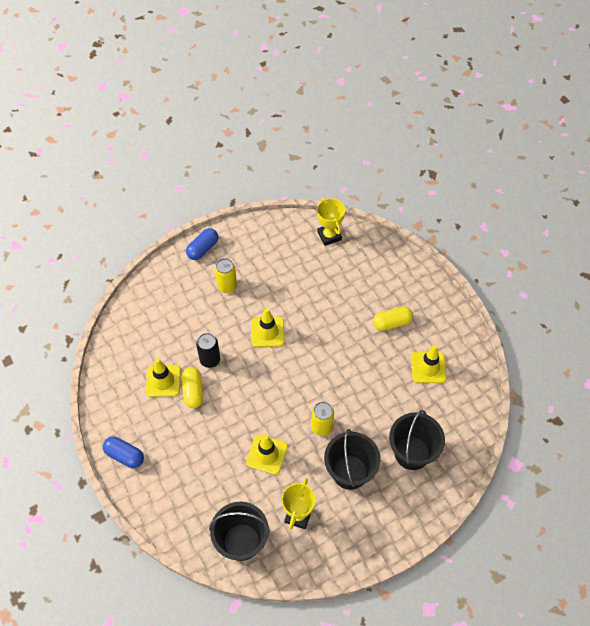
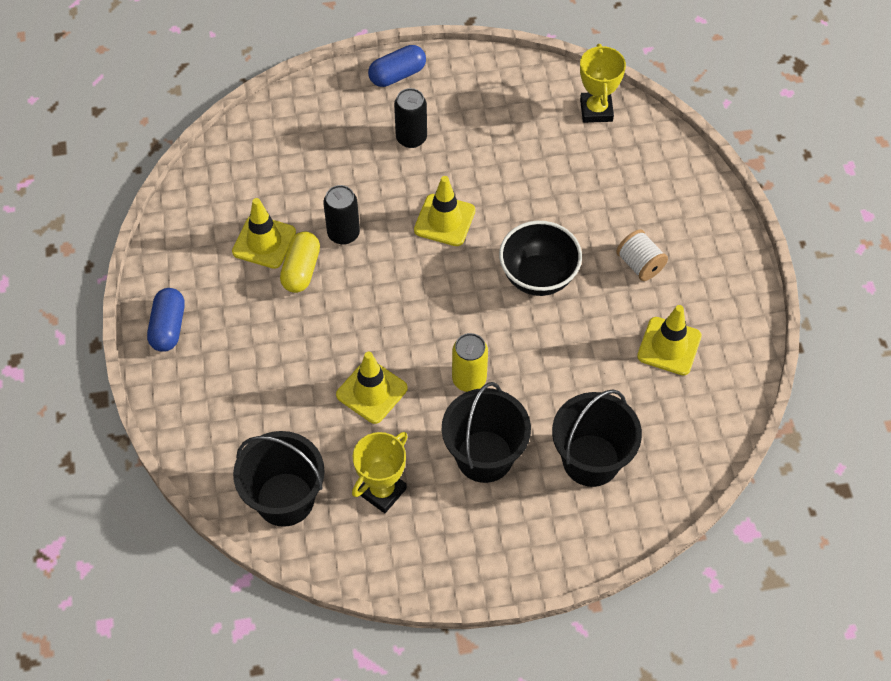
camera: 20 degrees right, 0 degrees up
(125, 456) = (168, 327): blue capsule -> blue capsule turned 45 degrees clockwise
(227, 286) = (411, 138): yellow can -> black can
(336, 349) = (538, 277): none -> black bowl
(392, 323) = (640, 264): yellow capsule -> white spool

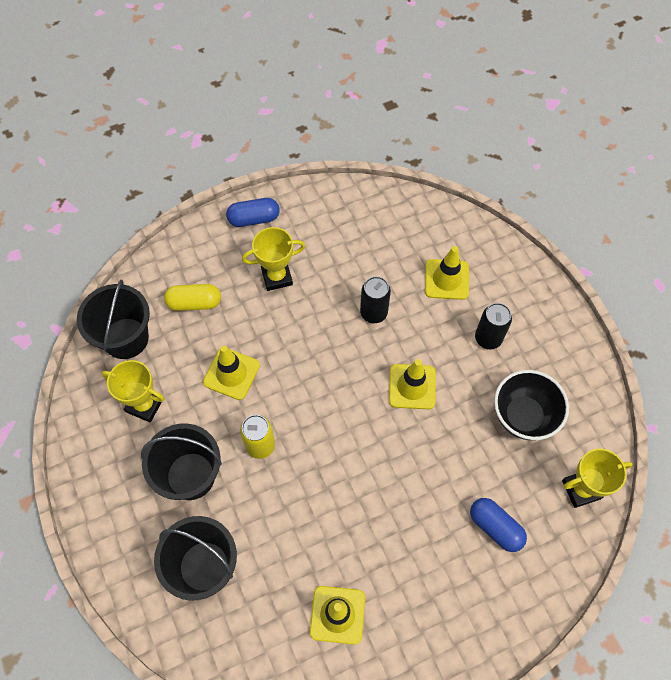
camera: 75 degrees right, 5 degrees up
(260, 319) = (277, 277): none -> yellow trophy
(264, 242) = (348, 259): yellow traffic cone -> yellow traffic cone (446, 279)
(301, 270) = (330, 292): yellow capsule -> yellow capsule (194, 303)
(397, 75) = (551, 310): blue capsule -> blue capsule (495, 527)
(538, 277) = (378, 479): black bowl -> black bowl (523, 416)
(640, 264) = (419, 568): white spool -> none

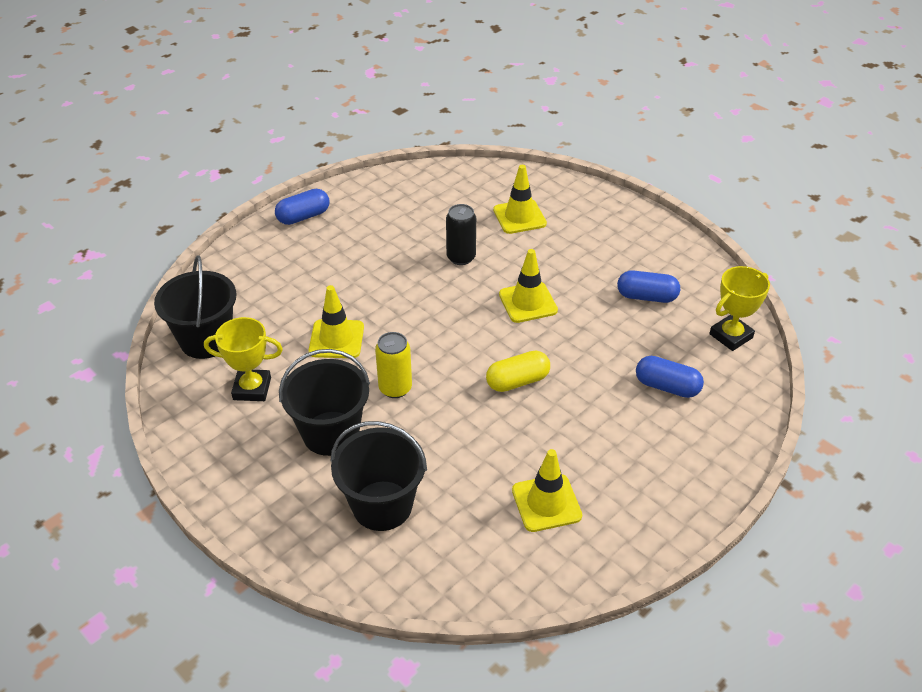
camera: 20 degrees left, 20 degrees down
(194, 303) = (270, 294): yellow capsule -> yellow capsule (517, 381)
(277, 277) = (348, 254): yellow trophy -> none
(488, 338) = (582, 249): black can -> none
(523, 416) = (646, 297): black bowl -> blue capsule

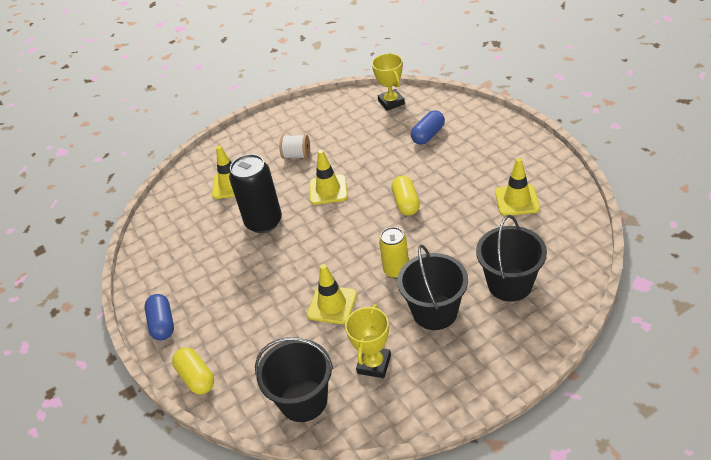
camera: 70 degrees left, 0 degrees up
(236, 256) = (196, 377): none -> yellow capsule
(461, 257) = (264, 222): black can -> black can, size x1.61
(587, 262) = (297, 155): none -> white spool
(646, 297) = (343, 132): blue capsule -> none

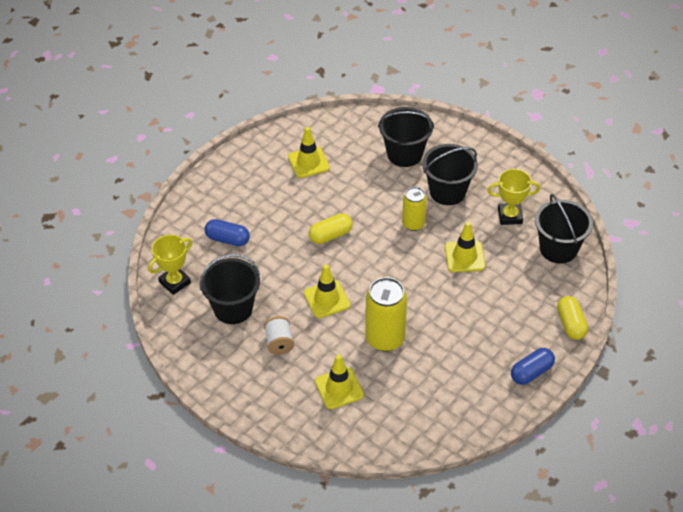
camera: 115 degrees left, 5 degrees up
(196, 377) = (571, 324): yellow capsule -> yellow capsule turned 45 degrees counterclockwise
(264, 222) = (385, 338): black can -> yellow can
(347, 132) = (233, 308): none -> black bucket

